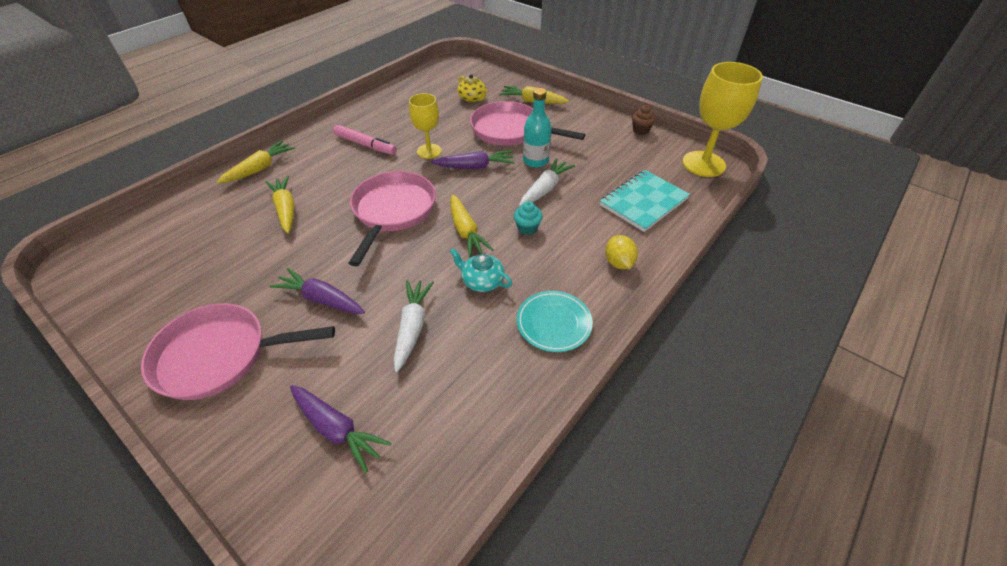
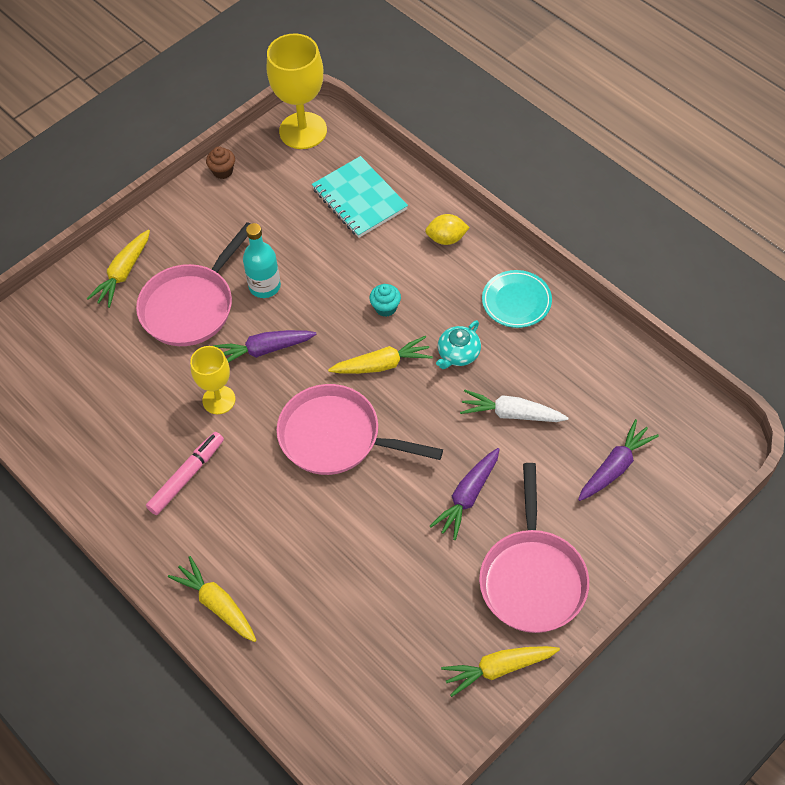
camera: 80 degrees left, 10 degrees up
(286, 209) = (313, 555): yellow carrot -> yellow carrot (498, 668)
(472, 98) = (94, 344): yellow teapot -> none
(475, 167) = (264, 350): purple carrot -> purple carrot turned 105 degrees counterclockwise
(545, 189) = (321, 283): white carrot -> none

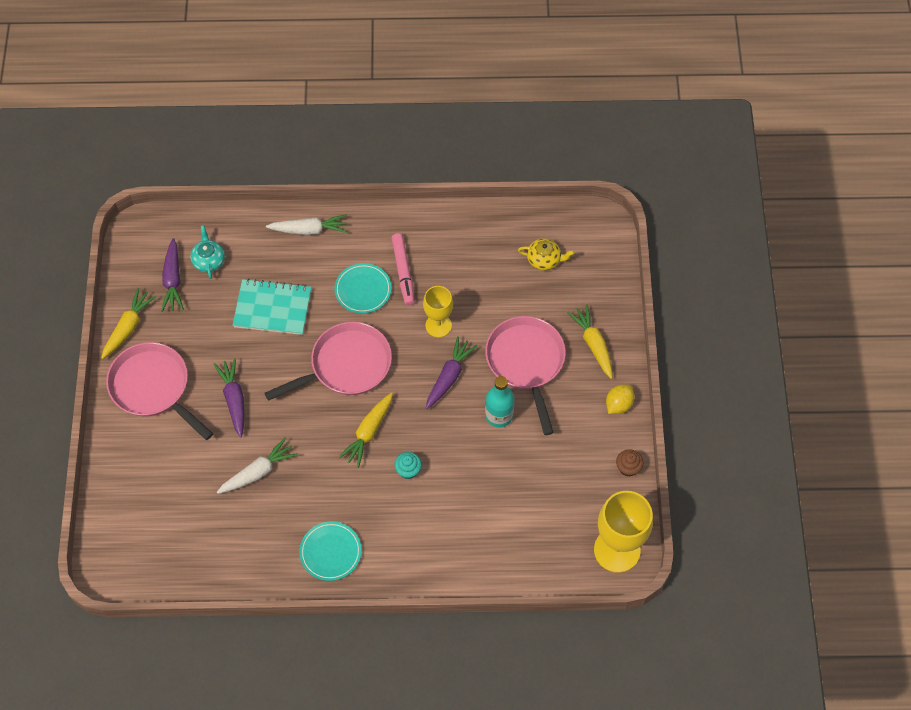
camera: 130 degrees right, 5 degrees up
(62, 374) = (544, 259): none -> yellow teapot
(217, 604) = (309, 230): yellow carrot -> white carrot
(241, 493) = (363, 290): none -> turquoise plate
(359, 199) = (515, 532): turquoise notebook -> turquoise notebook (272, 308)
(446, 239) = (424, 557): yellow lemon -> yellow lemon (618, 404)
(458, 354) = (330, 481): turquoise teapot -> turquoise teapot (209, 260)
(615, 467) = (164, 494): purple carrot -> purple carrot (173, 280)

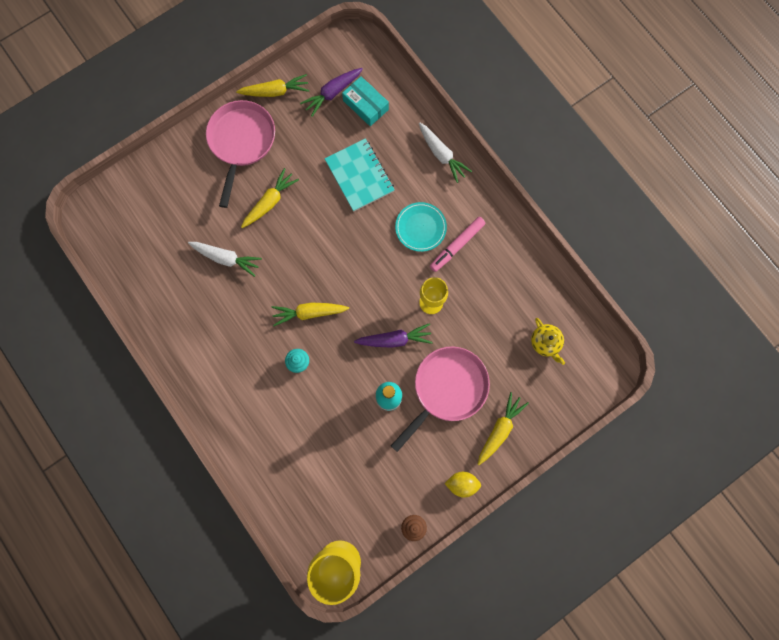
camera: 55 degrees right, 15 degrees up
(209, 260) = (365, 105): turquoise teapot -> turquoise box
(234, 399) = (270, 202): purple carrot -> yellow carrot
(330, 552) = (199, 352): turquoise plate -> none
(346, 365) = (350, 259): pink pan -> none

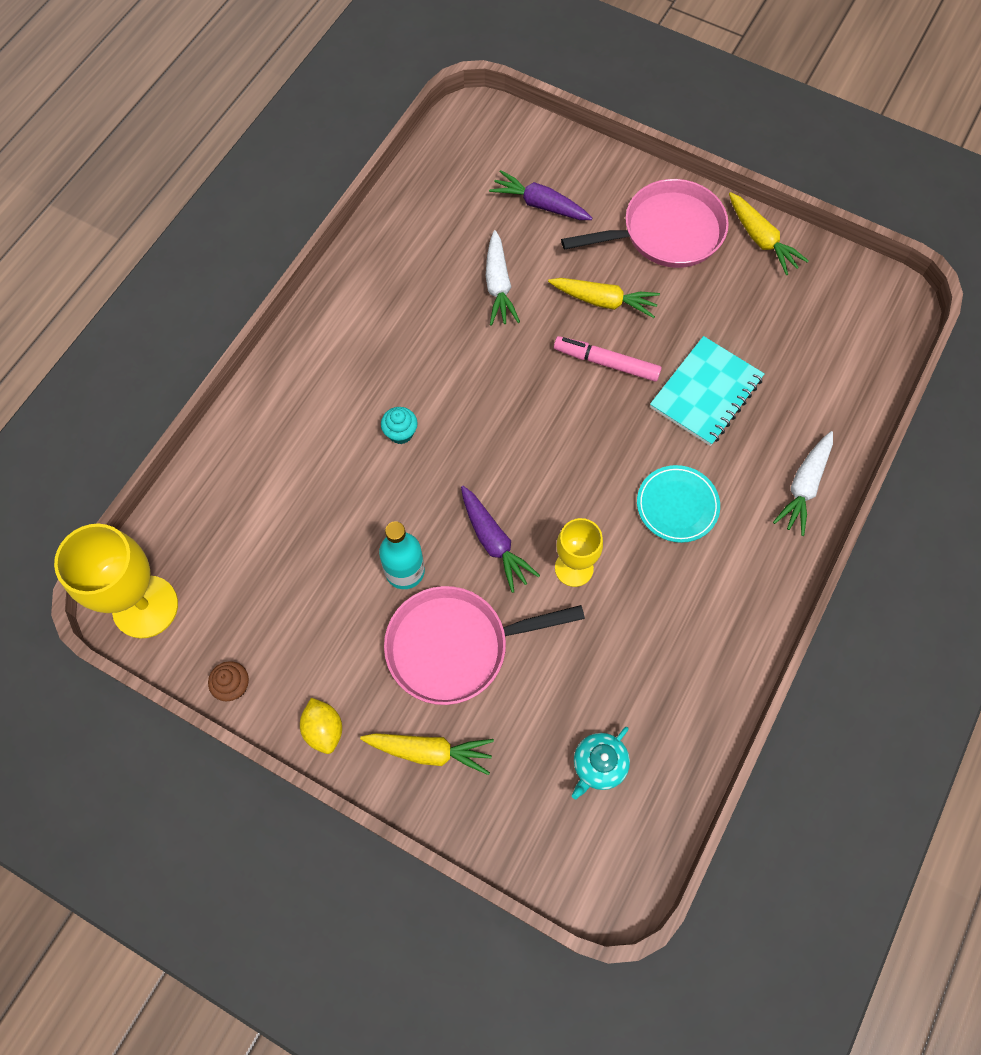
camera: 65 degrees right, 10 degrees down
(309, 313) = (476, 416): yellow carrot -> none
(332, 93) = (804, 307): purple carrot -> purple carrot (540, 204)
(365, 105) = (814, 355): turquoise box -> none
(447, 389) = (455, 646): pink pan -> pink pan turned 150 degrees clockwise
(457, 246) = (678, 567): pink marker -> pink marker (606, 363)
(545, 342) = (598, 765): yellow teapot -> turquoise teapot

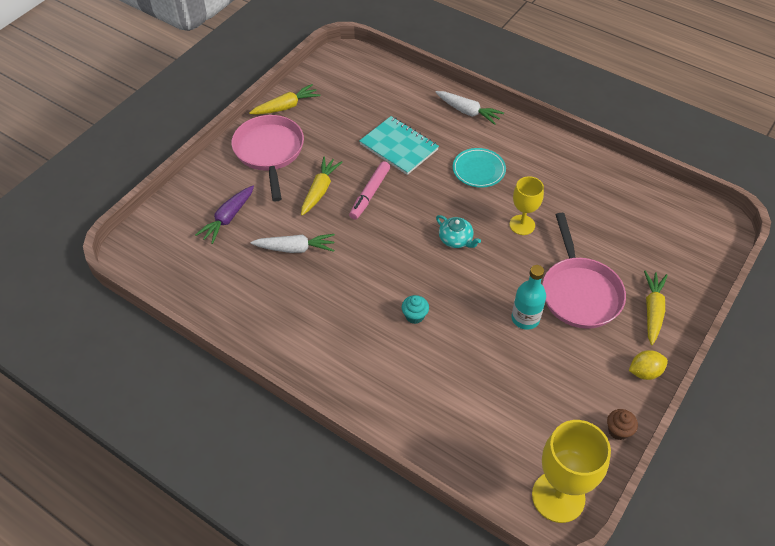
camera: 85 degrees left, 15 degrees down
(493, 542) = (503, 266): purple carrot -> none
(598, 765) = (650, 225): turquoise teapot -> turquoise teapot (456, 239)

